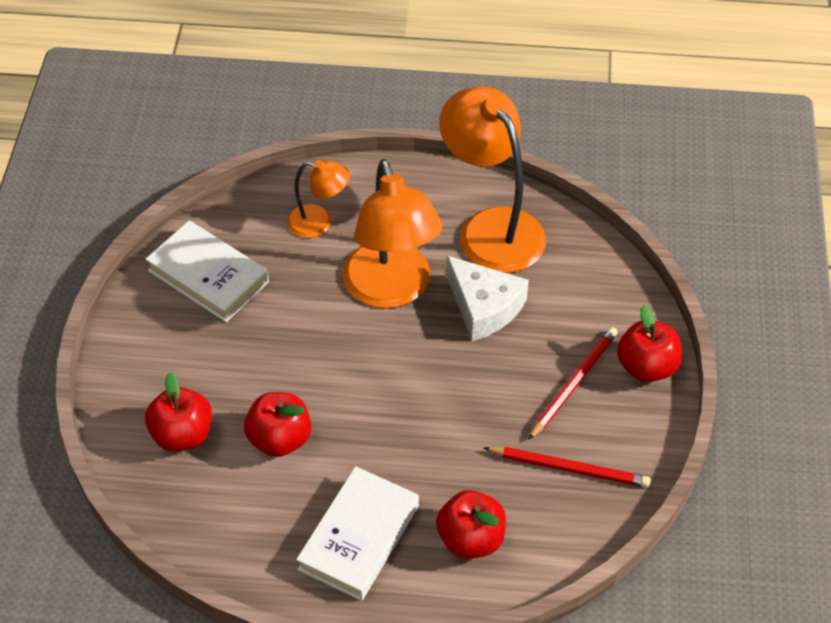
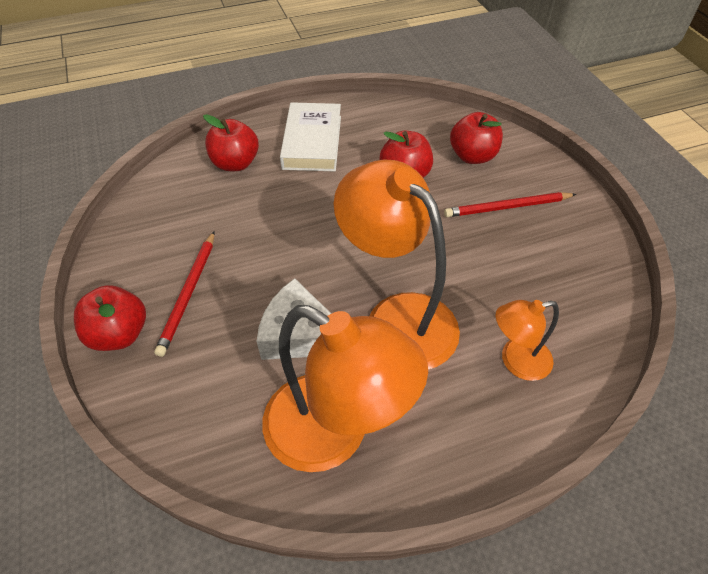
camera: 155 degrees right, 0 degrees up
(208, 276) = (564, 267): white book -> none
(569, 468) = (175, 227): red pencil -> red pencil (507, 207)

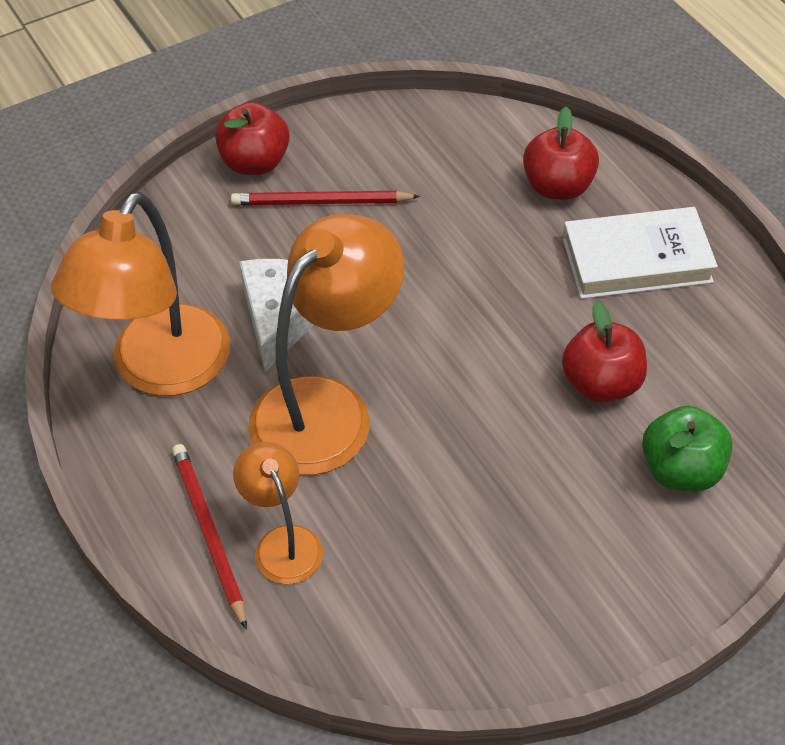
camera: 80 degrees right, 0 degrees up
(472, 156) = (681, 470): red apple -> green apple
(507, 207) = (571, 524): red pencil -> red pencil (209, 533)

